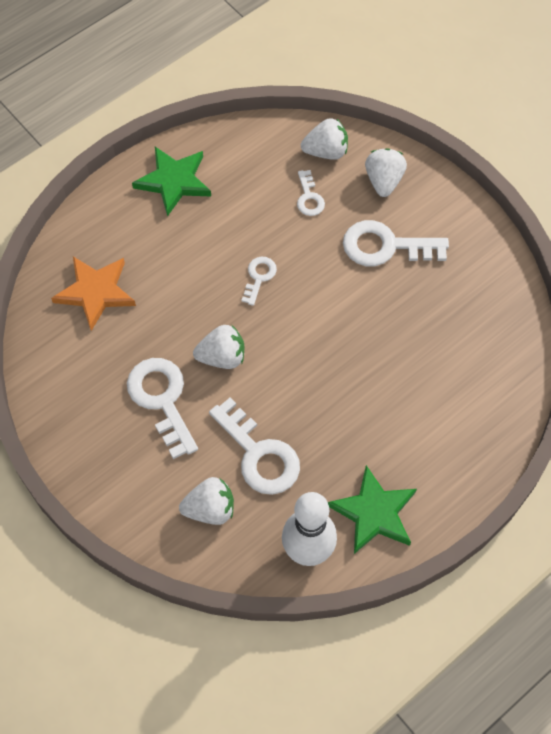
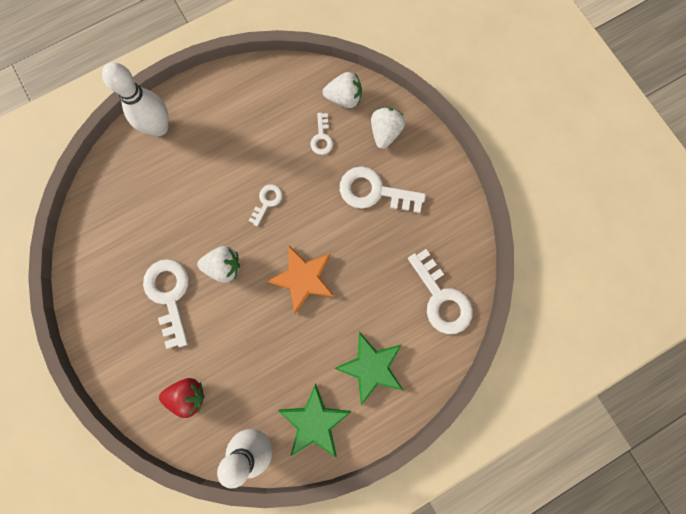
camera: 10 degrees right, 15 degrees up
(95, 292) = (136, 193): orange star -> orange star (303, 278)
(108, 216) = (159, 127): none -> white bowling pin
(174, 181) = (217, 105): green star -> green star (371, 367)
(210, 509) = (188, 395): white strawberry -> red strawberry
(259, 454) = (235, 356): white key -> white key (441, 298)

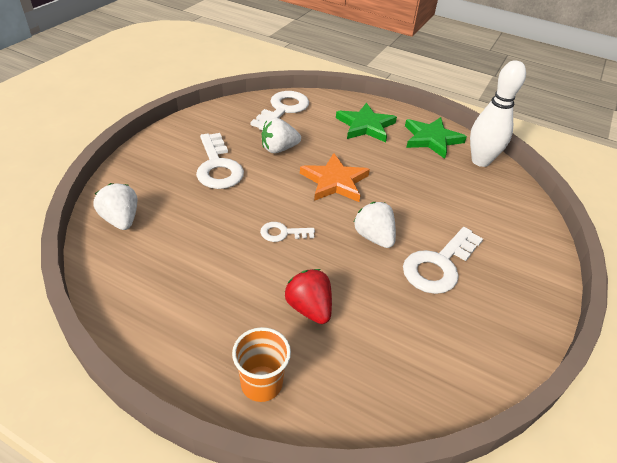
camera: 125 degrees left, 35 degrees down
(159, 127) = (261, 383): white bowling pin -> orange cup
(188, 395) = (498, 212): red strawberry -> red strawberry (309, 308)
(322, 138) = (181, 220): white key -> none
(385, 133) = (149, 178): white strawberry -> white strawberry (279, 149)

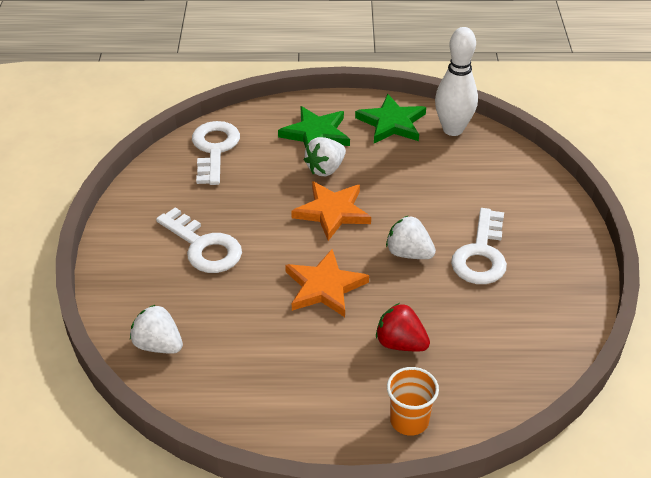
camera: 25 degrees left, 0 degrees up
(279, 149) = (249, 199): white strawberry -> white strawberry (325, 169)
(282, 233) = (324, 287): white key -> orange star

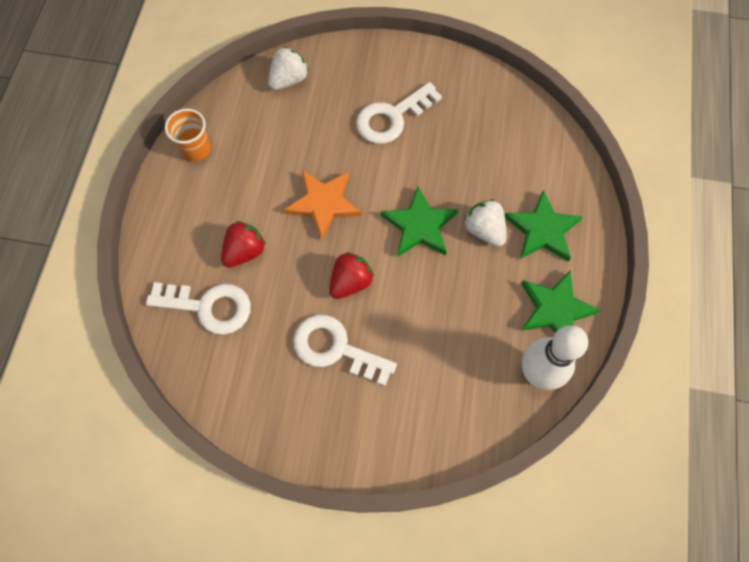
camera: 100 degrees right, 25 degrees up
(214, 149) = (527, 136): white key -> white key (208, 306)
(332, 212) = (419, 225): orange star -> green star
(409, 253) = (350, 282): white strawberry -> red strawberry
(409, 420) = (166, 241): orange cup -> orange cup (196, 149)

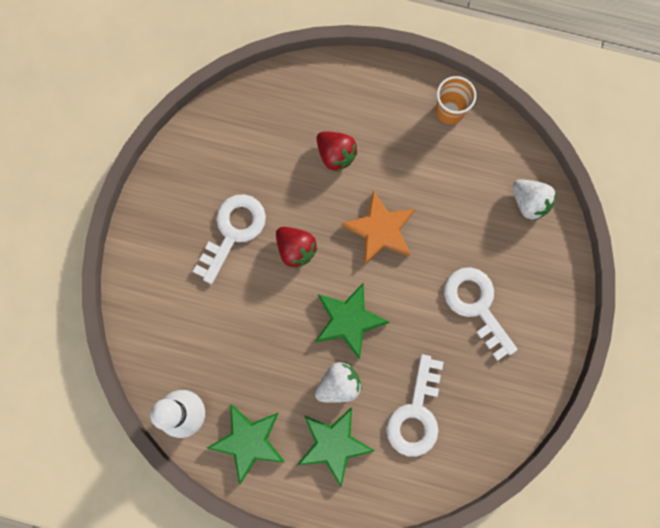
camera: 95 degrees right, 10 degrees up
(208, 306) = (284, 123): white key -> white key (416, 414)

